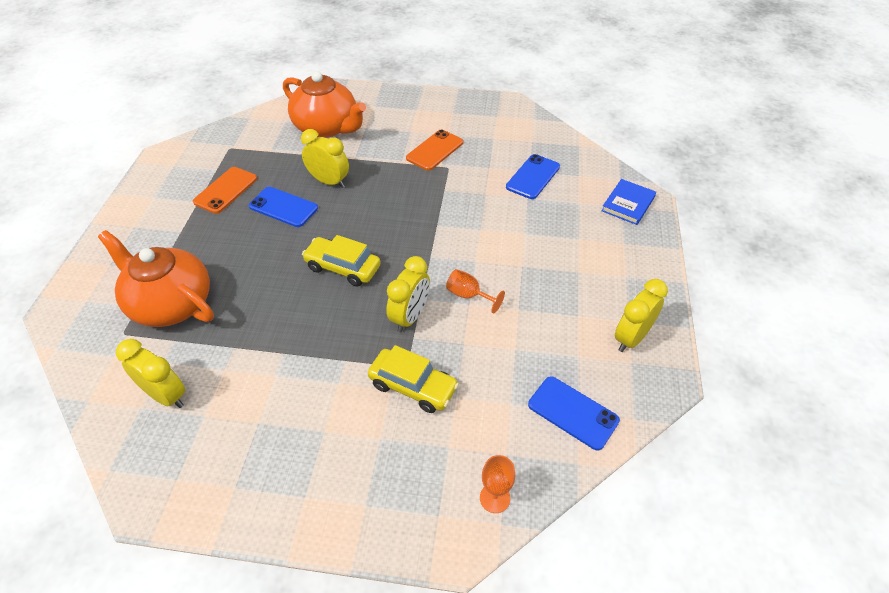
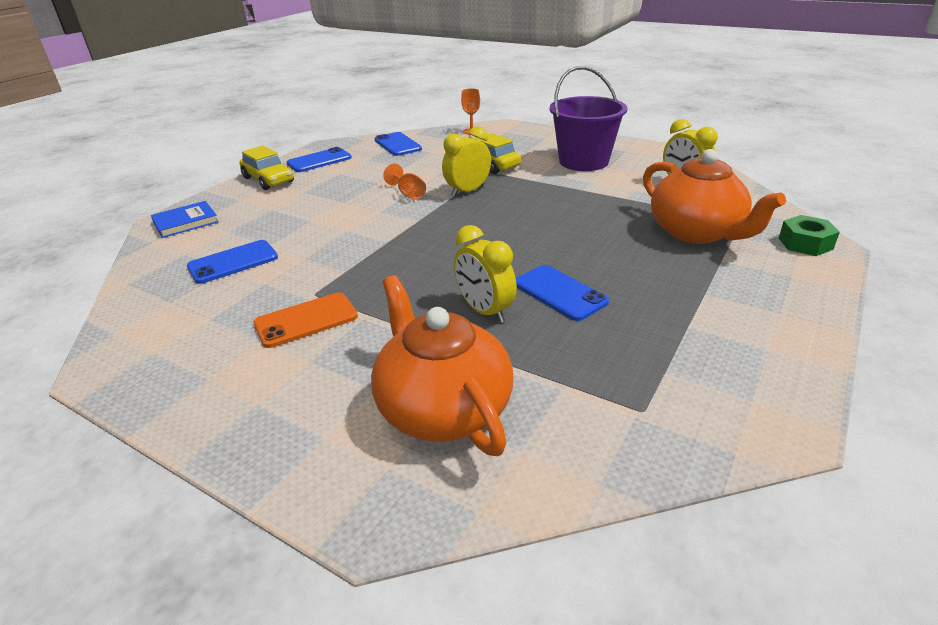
camera: 155 degrees left, 15 degrees down
(76, 311) = (805, 243): none -> green nut
(226, 190) = (645, 333): orange phone -> none
(292, 429) = (583, 161): none -> purple bucket
(343, 267) = (509, 227): yellow car -> yellow car (268, 180)
(631, 338) = (319, 160): yellow clock -> blue phone

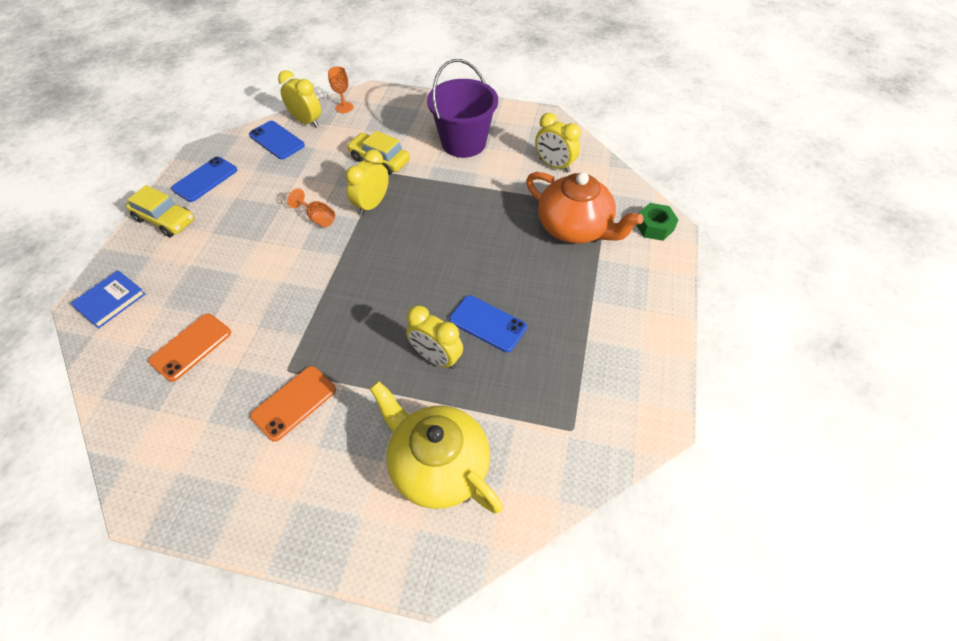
camera: 20 degrees left, 20 degrees up
(233, 262) = (191, 347): blue phone -> orange phone
(431, 136) = (306, 121): none -> yellow clock
(443, 408) = (437, 465): orange teapot -> yellow teapot

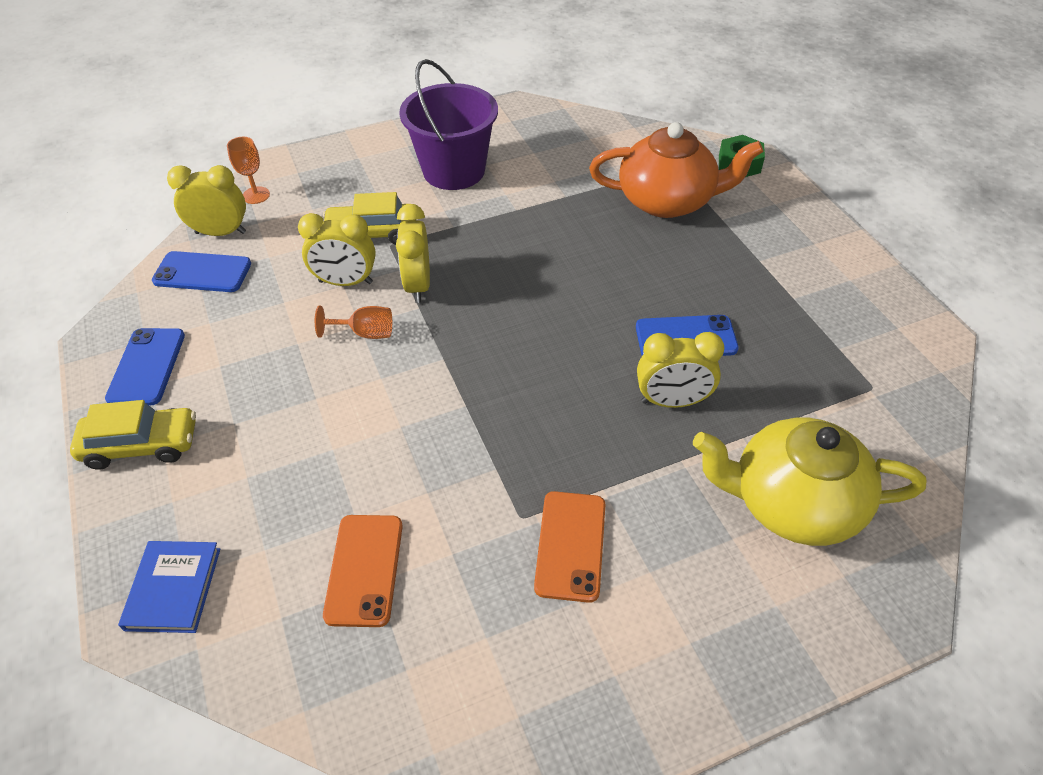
camera: 35 degrees left, 5 degrees down
(554, 165) = (579, 150): yellow clock -> yellow clock (345, 282)

